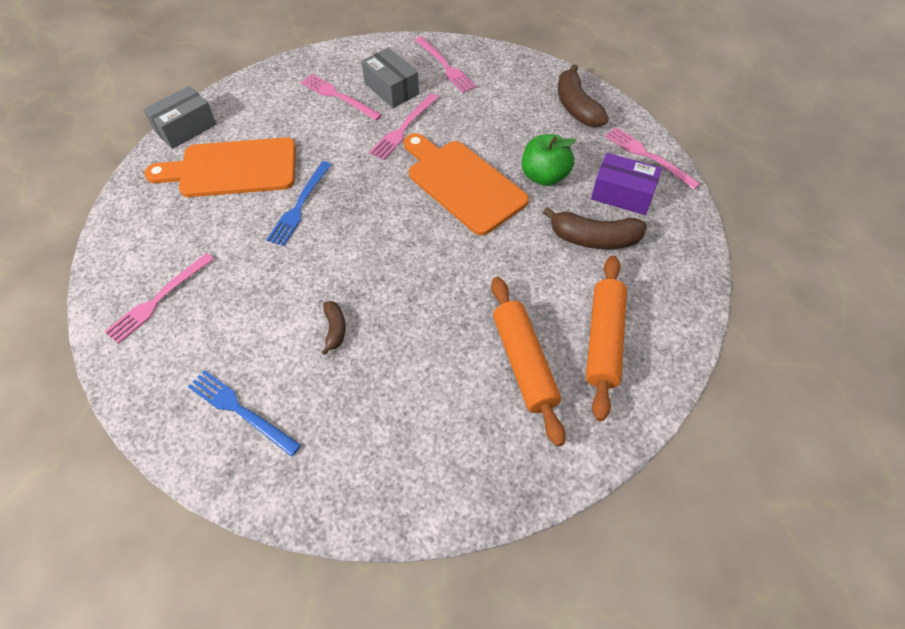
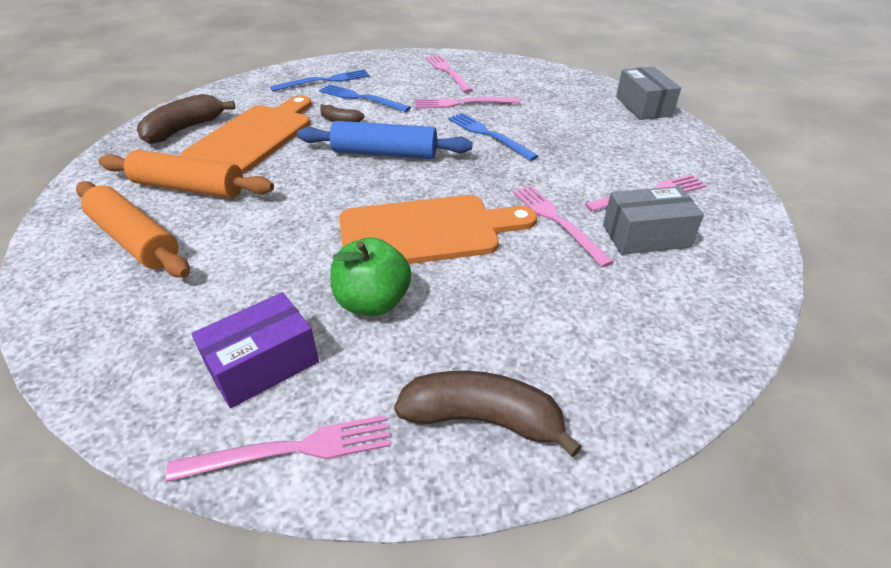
camera: 120 degrees right, 15 degrees down
(232, 168) = (567, 116): orange cutting board -> orange cutting board (254, 137)
(272, 343) = (361, 98): none -> blue fork
(376, 259) = (385, 153): none -> blue rolling pin
(445, 66) = (680, 303): pink fork -> pink fork (463, 103)
(594, 238) = (238, 296): brown banana -> brown banana (185, 129)

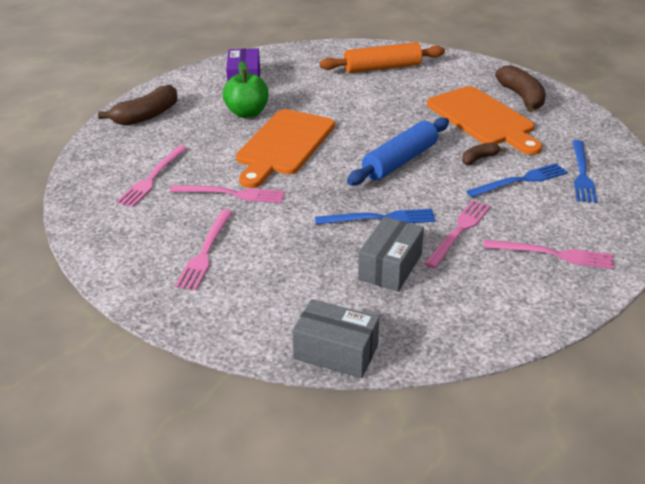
camera: 125 degrees right, 5 degrees down
(189, 188) = (426, 87): orange rolling pin -> none
(292, 449) = (194, 78): pink fork -> pink fork (152, 178)
(646, 236) = (172, 220): grey box -> grey box (390, 267)

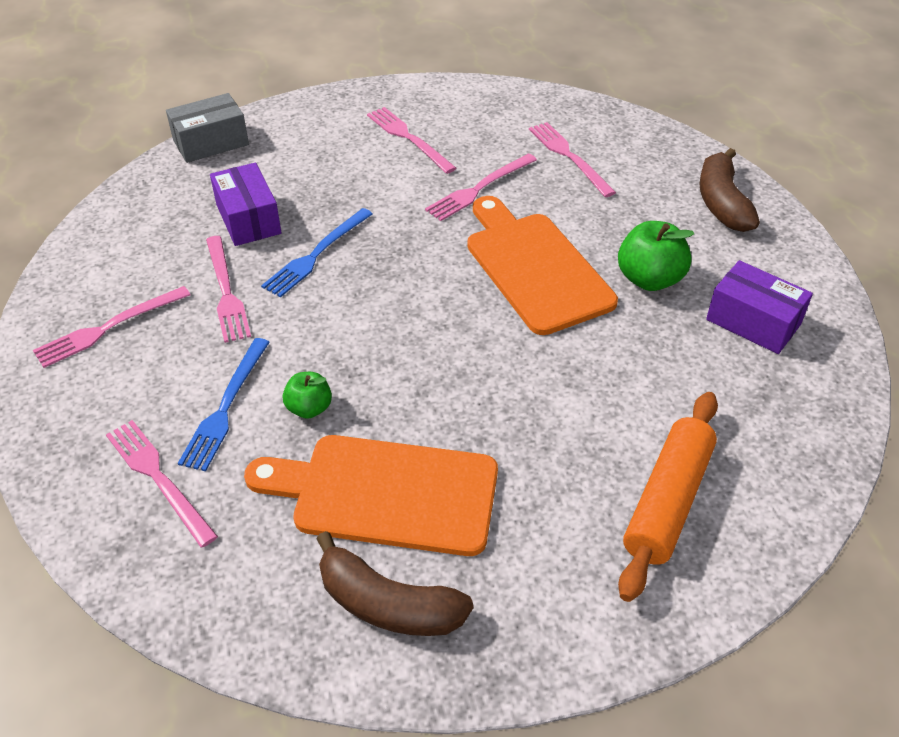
camera: 130 degrees right, 10 degrees up
(390, 267) = (248, 219): grey box -> purple box
(399, 161) = (391, 336): blue rolling pin -> none
(479, 158) = (309, 408): brown banana -> green apple
(582, 173) = (158, 478): blue fork -> pink fork

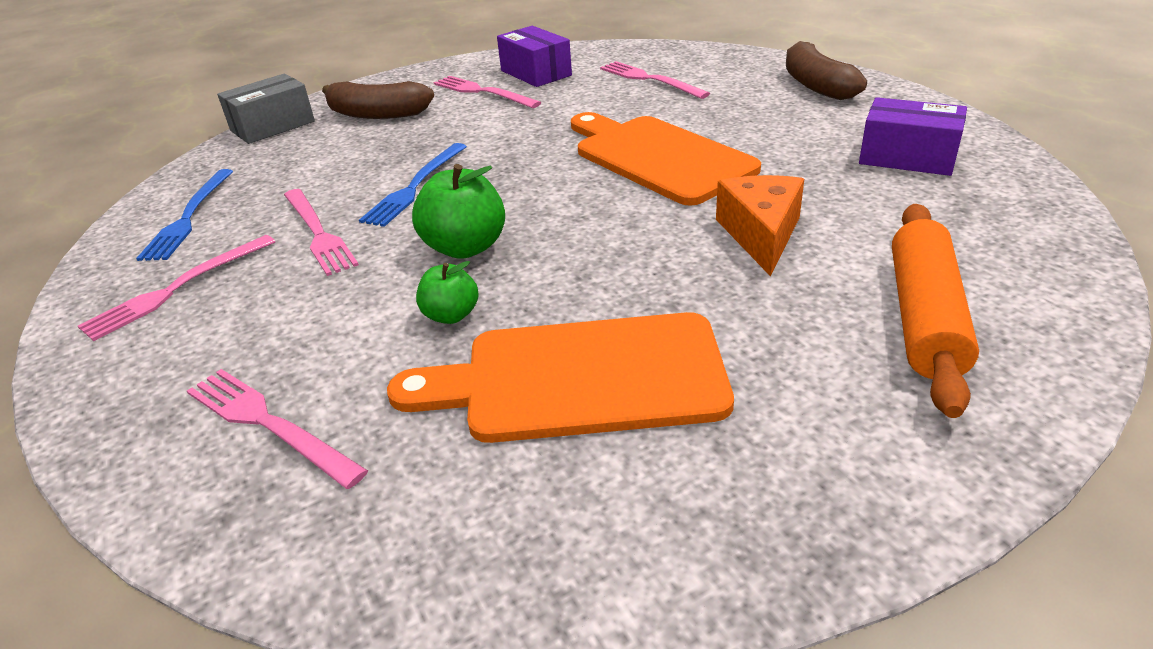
camera: 10 degrees left, 10 degrees down
(226, 407) = (344, 334): blue fork -> blue fork (189, 217)
(248, 219) = (329, 173): purple box -> purple box (536, 73)
(388, 604) = (635, 499): brown banana -> brown banana (377, 114)
(479, 189) = (571, 113): pink fork -> none
(582, 383) = (761, 234): none -> orange cheese
(649, 279) = (781, 145): green apple -> green apple (465, 247)

